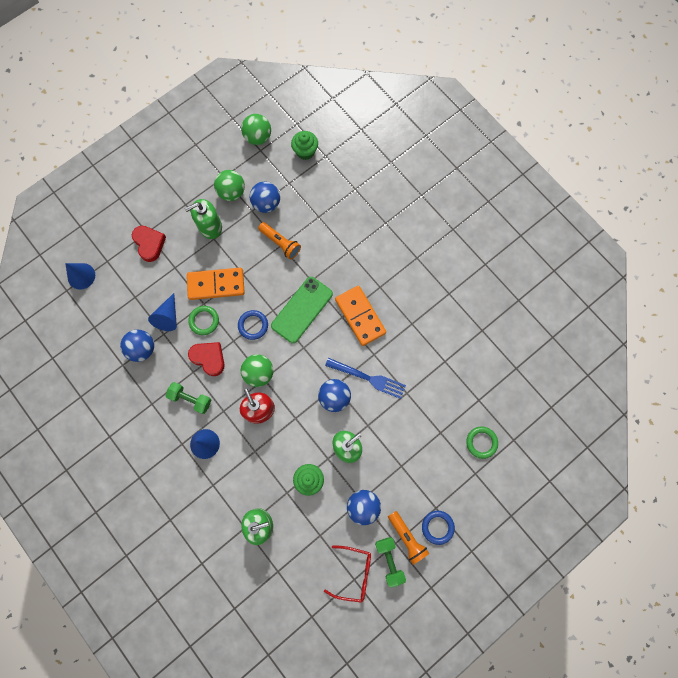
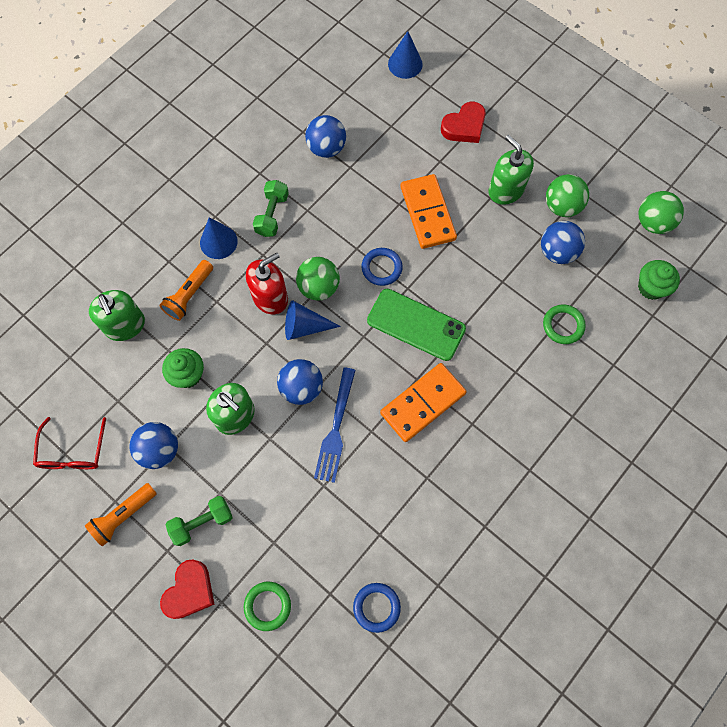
camera: 80 degrees right, 5 degrees down
(168, 317) = (373, 167): blue cone -> blue cone (304, 326)
(204, 321) = (376, 209): green ring -> green ring (563, 325)
(209, 358) = (328, 224): red heart -> red heart (189, 591)
(280, 243) = (505, 280): orange flashlight -> orange flashlight (189, 295)
(389, 560) = (92, 496): green dumbbell -> green dumbbell (202, 522)
(437, 527) = (141, 557): blue ring -> blue ring (376, 607)

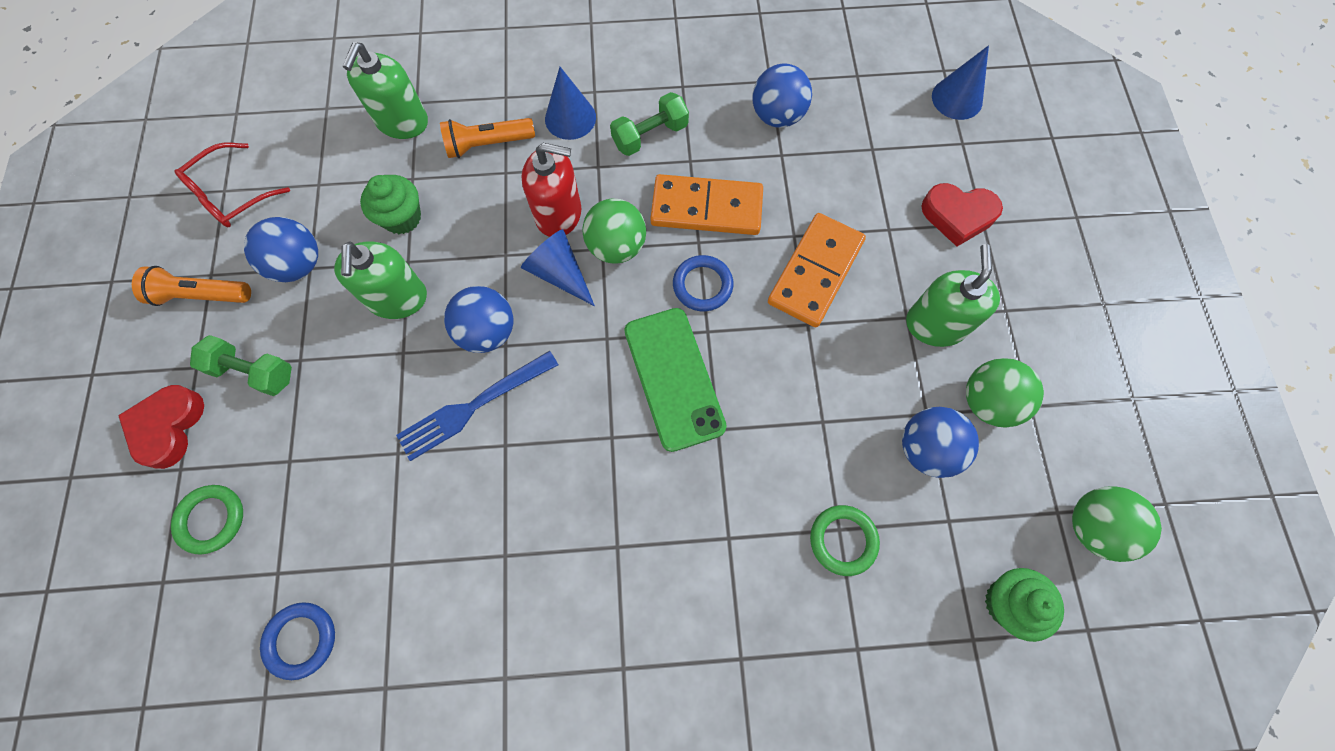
camera: 45 degrees right, 0 degrees up
(189, 591) = (168, 427): red heart -> red heart turned 120 degrees clockwise
(422, 403) = (589, 469): orange domino -> orange domino (706, 208)

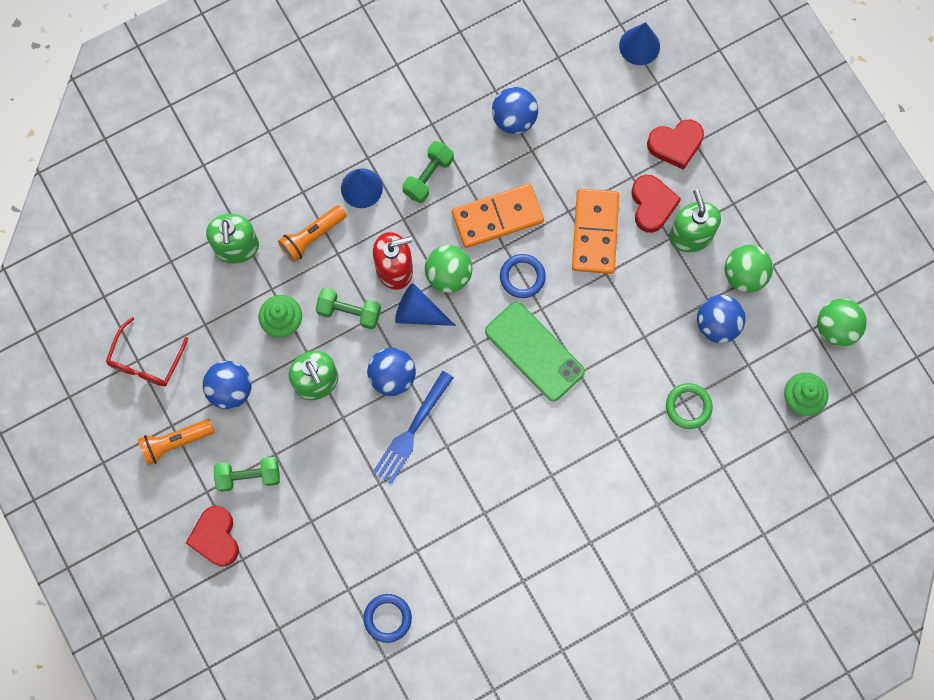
camera: 25 degrees left, 5 degrees up
(211, 519) = (284, 578): green ring -> none
(481, 239) = (349, 312): none -> green dumbbell
(900, 270) = (652, 205): none -> red heart

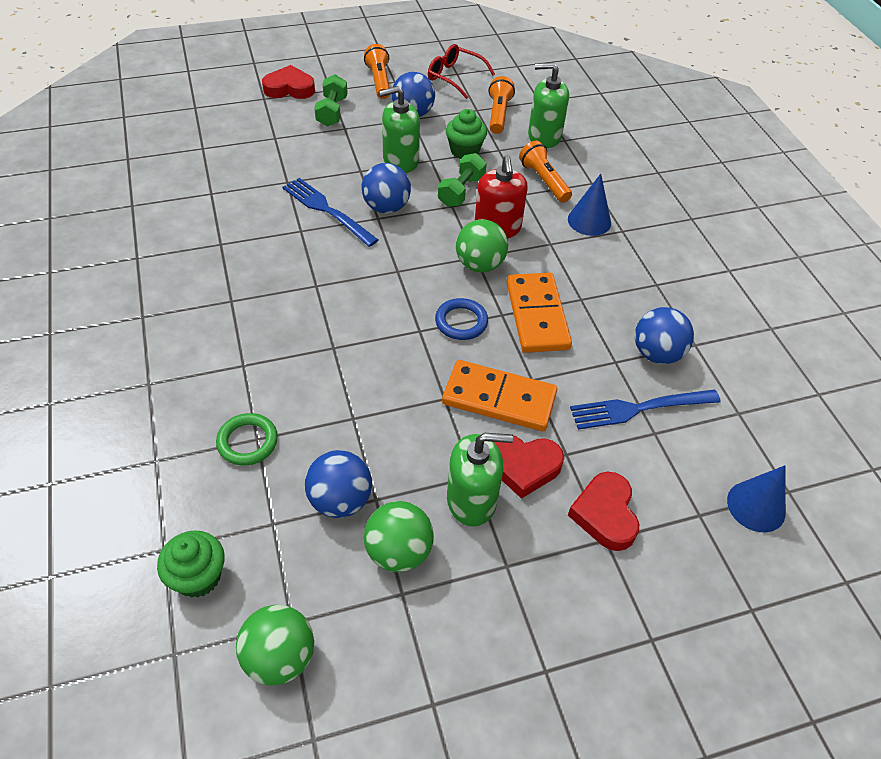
camera: 100 degrees right, 25 degrees down
(208, 300) = (498, 114): none -> orange flashlight
(387, 618) = (162, 165): blue ring -> none
(418, 312) = (445, 236): blue cone -> none
(428, 176) = (594, 270): green dumbbell -> none
(534, 351) = (372, 315): green phone -> none
(575, 128) = (639, 408): none -> blue fork

